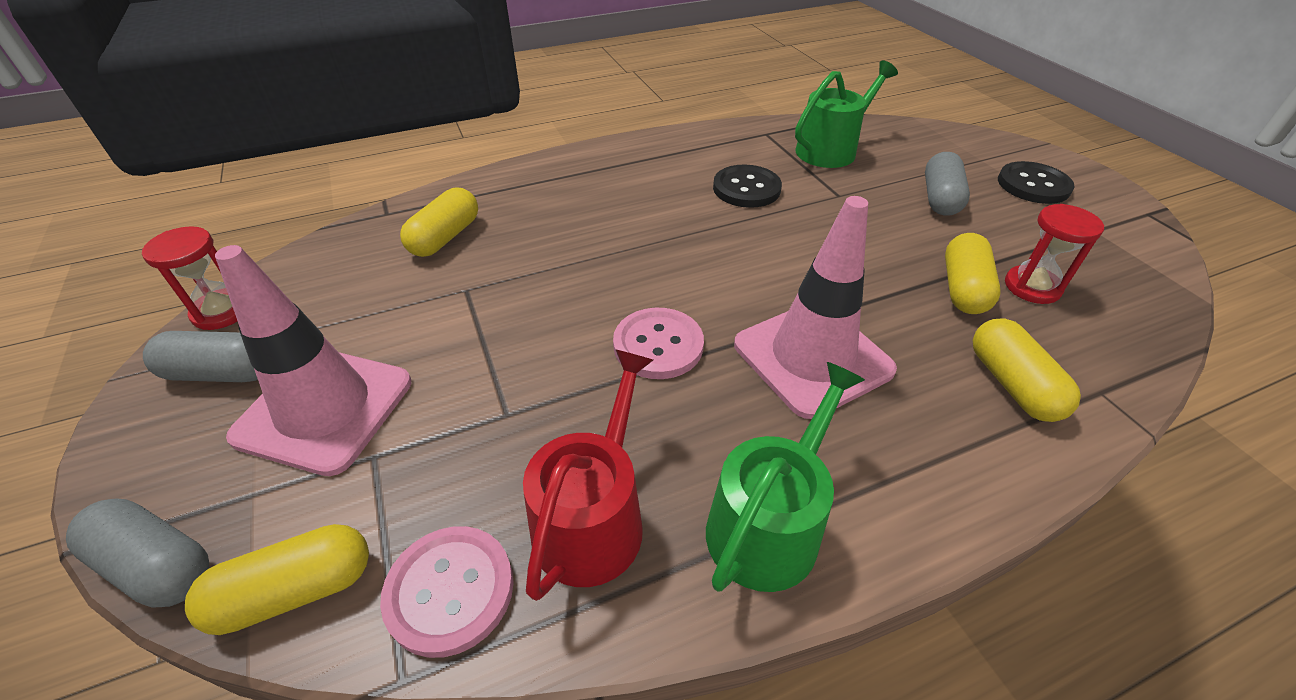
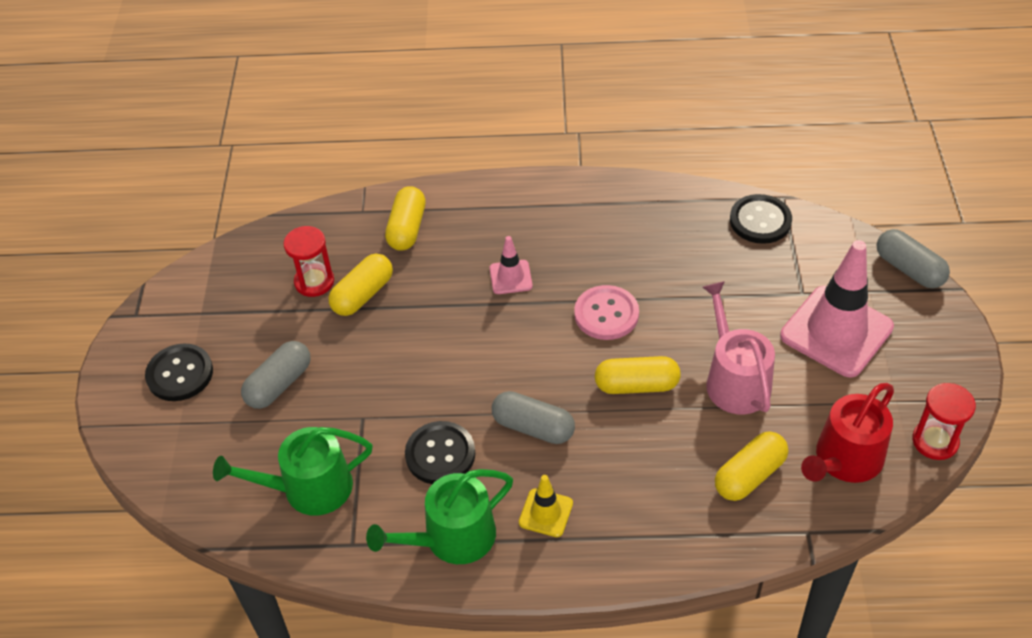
camera: 155 degrees left, 5 degrees up
(222, 373) = (914, 380): grey capsule -> grey capsule (533, 427)
(295, 591) = (835, 240): yellow capsule -> yellow capsule (636, 385)
(450, 590) = (760, 221): pink button -> black button
(470, 313) = (734, 380): none -> pink watering can
(593, 517) = (683, 230): red watering can -> red watering can (845, 460)
(629, 176) = (546, 513): none -> yellow traffic cone
(769, 523) = (597, 205): green watering can -> green watering can (452, 538)
(812, 357) = (510, 277): pink traffic cone -> pink traffic cone, size x0.47

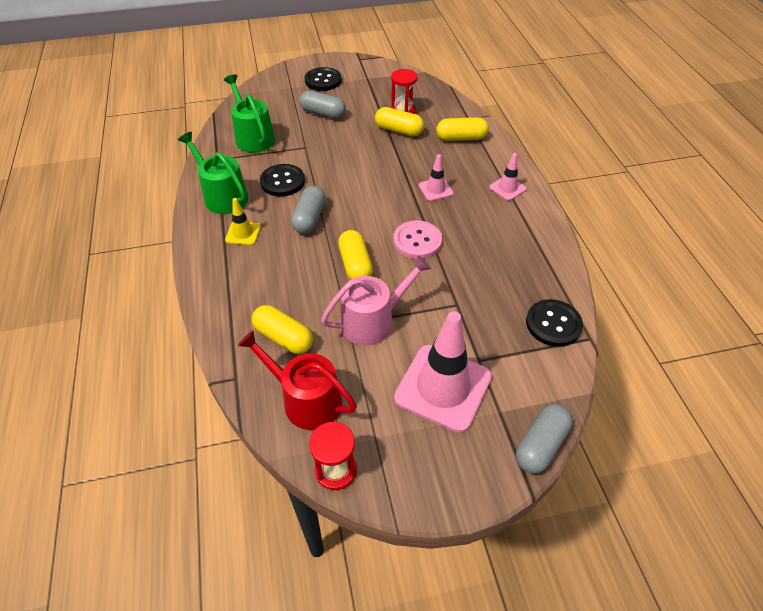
camera: 75 degrees right, 0 degrees up
(529, 205) = (507, 188): none -> pink traffic cone

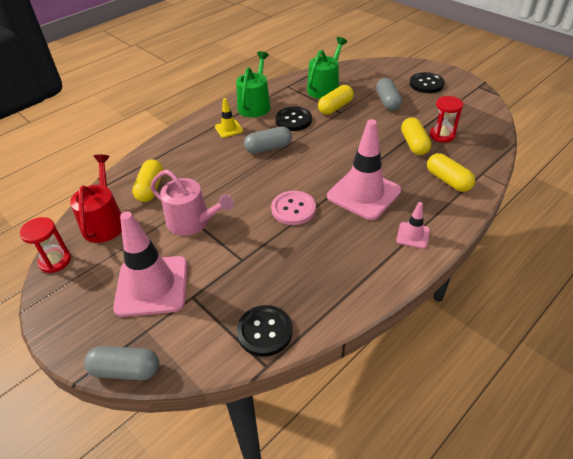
camera: 60 degrees right, 5 degrees down
(355, 265) = (241, 189): yellow capsule -> yellow capsule (335, 107)
(435, 189) = (364, 194): pink traffic cone -> pink traffic cone, size x2.11

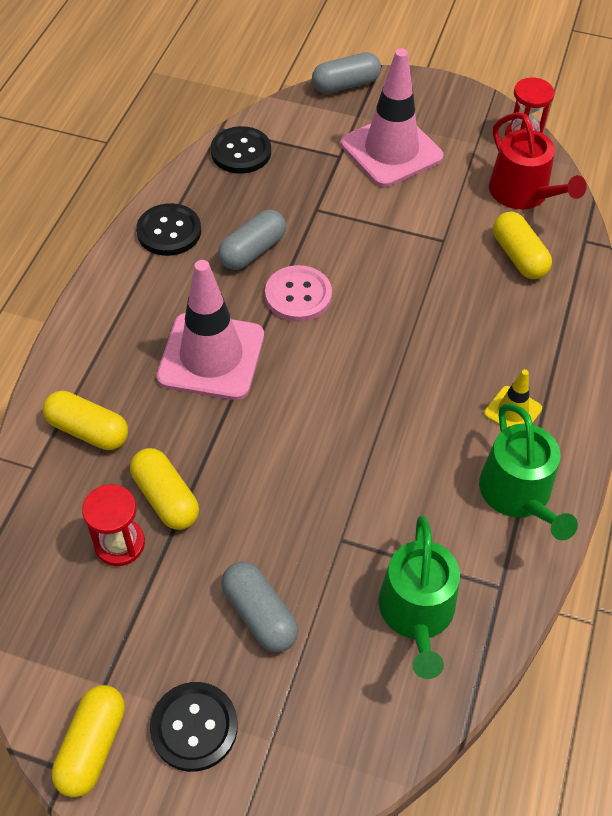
camera: 150 degrees right, 10 degrees up
(193, 222) = (415, 231): pink watering can -> none
(268, 148) = (411, 392): grey capsule -> grey capsule (252, 251)
(293, 120) = (415, 479): black button -> black button (169, 231)
(335, 107) = (358, 550): yellow capsule -> yellow capsule (92, 746)
(413, 235) = (119, 313): pink traffic cone -> none

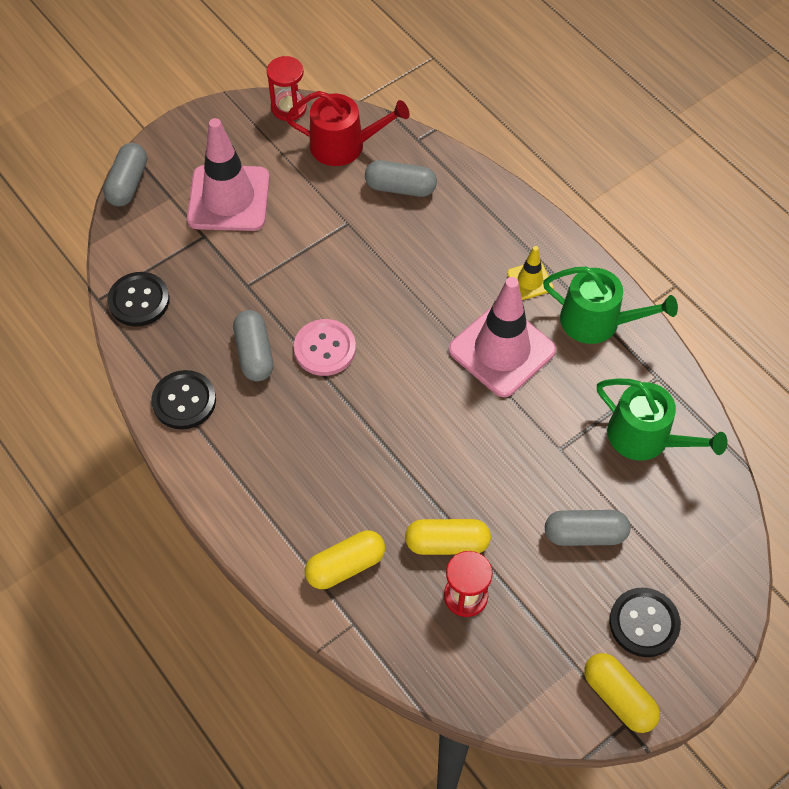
camera: 55 degrees left, 5 degrees up
(211, 356) = (338, 441): pink traffic cone -> pink traffic cone (502, 350)
(518, 256) = (400, 188): yellow capsule -> grey capsule

